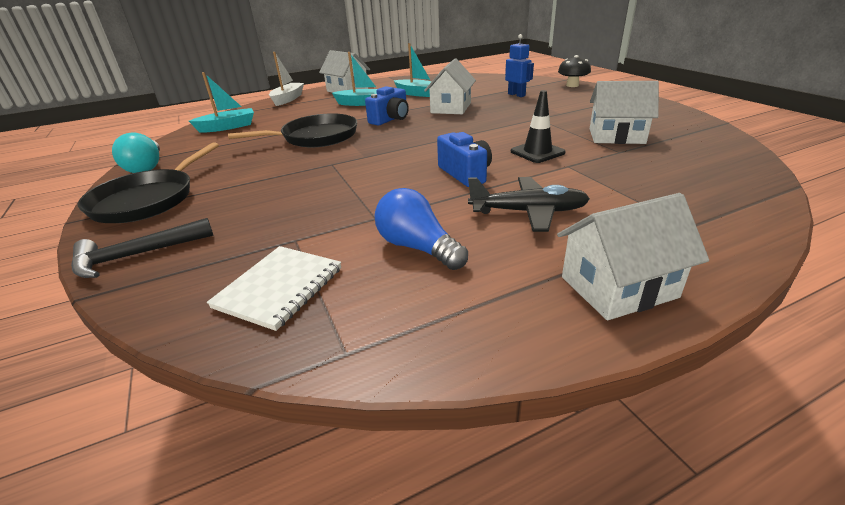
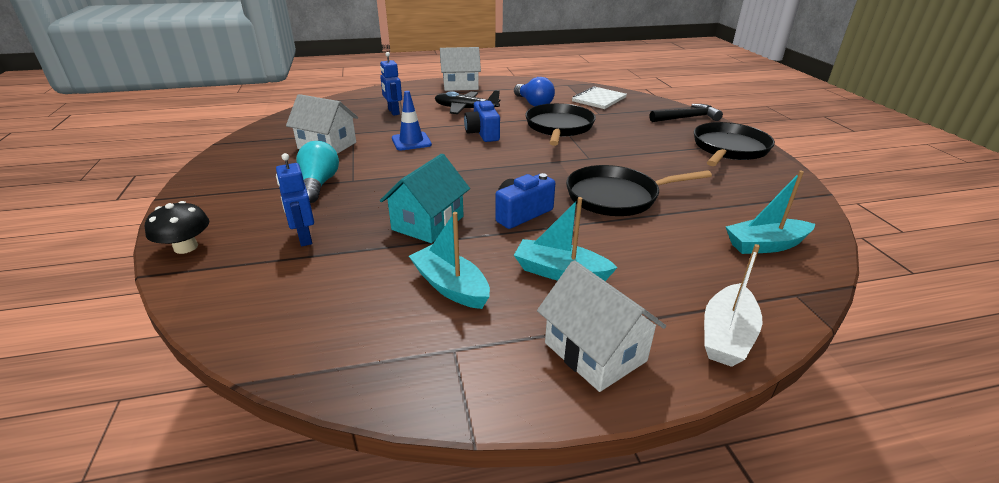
camera: 170 degrees left, 0 degrees up
(146, 167) = (784, 184): turquoise light bulb -> turquoise light bulb (318, 184)
(366, 199) = (559, 127): none -> black pan
(451, 108) = (428, 223): white house -> turquoise house
(537, 152) = (411, 141): black traffic cone -> blue traffic cone
(629, 188) = (393, 112): none -> blue robot

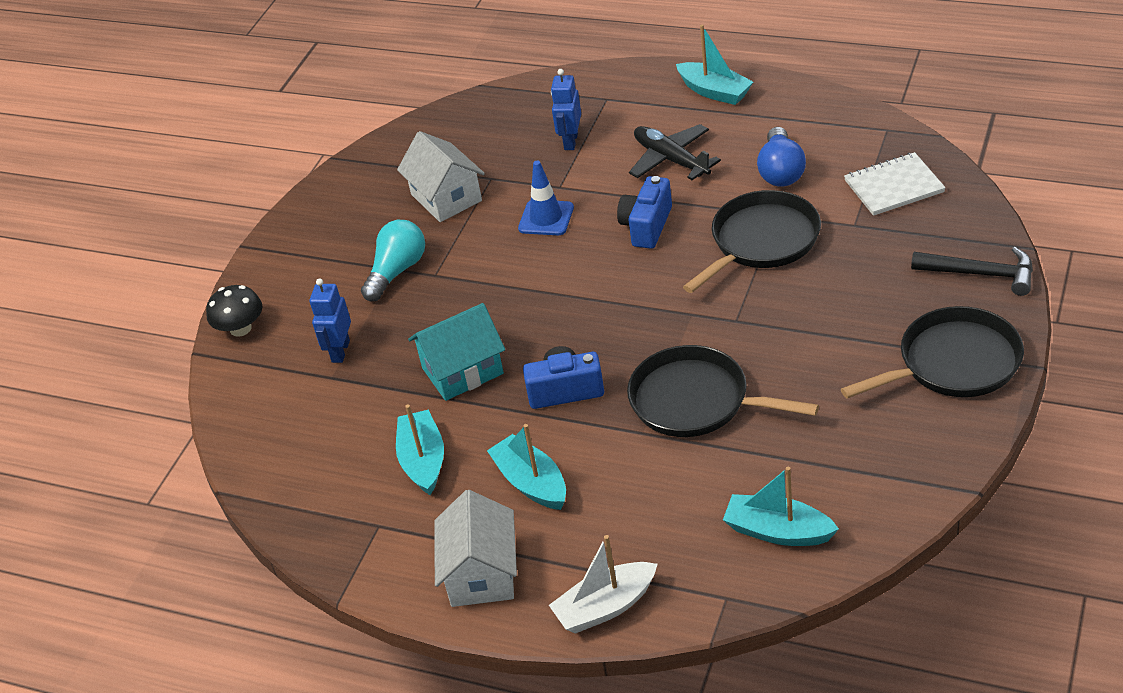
camera: 40 degrees right, 10 degrees up
(460, 86) = (714, 92): white house -> turquoise boat

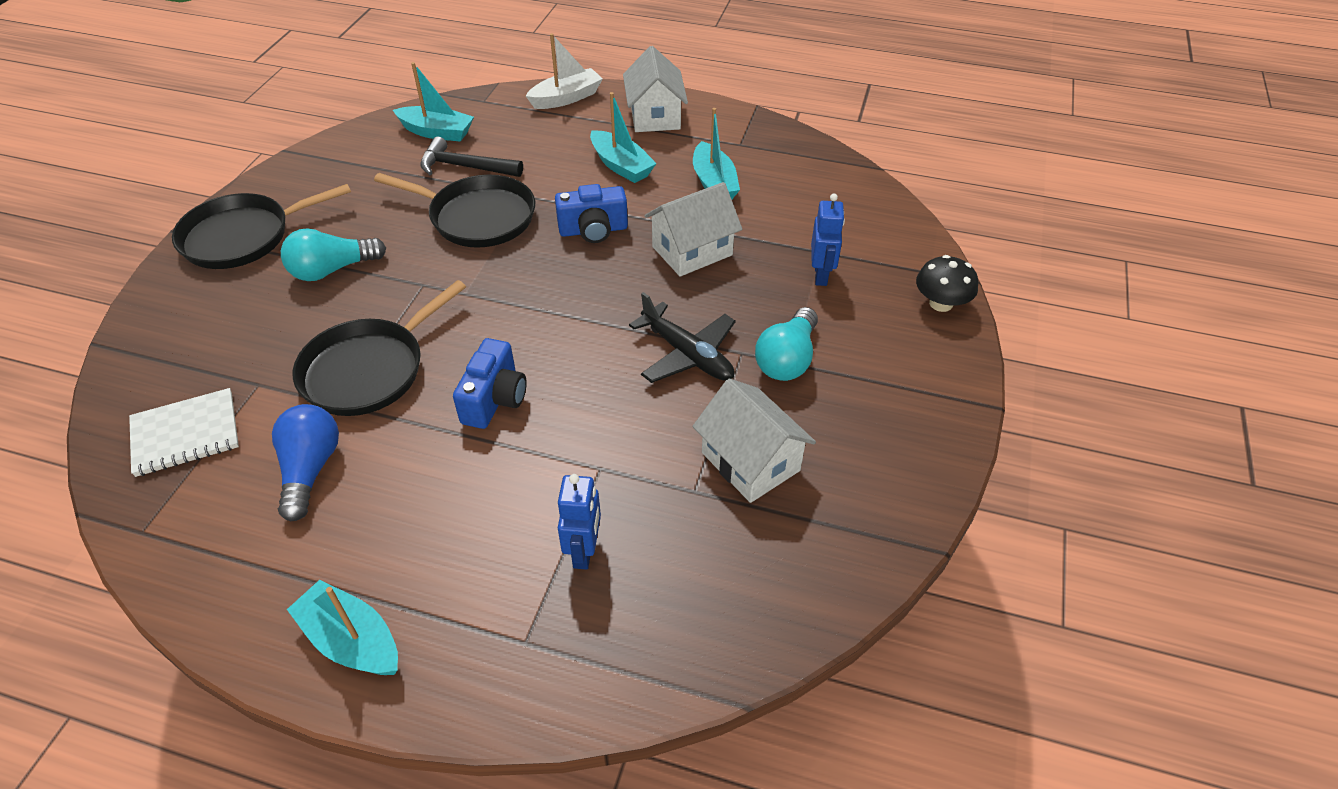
camera: 170 degrees right, 5 degrees up
(462, 371) = (692, 251): turquoise house -> white house
(546, 218) = (616, 419): blue traffic cone -> none
(671, 160) = (447, 502): black plane -> black plane (688, 354)
(835, 330) = (332, 270): none -> turquoise light bulb
(981, 274) = (162, 317): black hammer -> black hammer (465, 167)

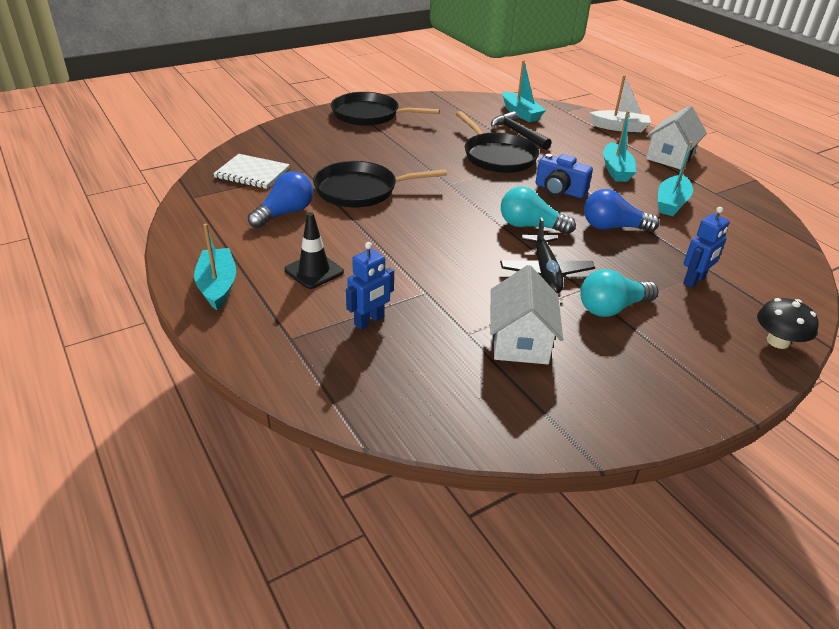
camera: 40 degrees right, 10 degrees down
(332, 270) = (394, 145): turquoise light bulb -> turquoise light bulb (530, 226)
(446, 529) = (314, 271): none -> black traffic cone
(495, 399) = (407, 233): blue camera -> none
(692, 251) = (612, 227): white house -> blue light bulb

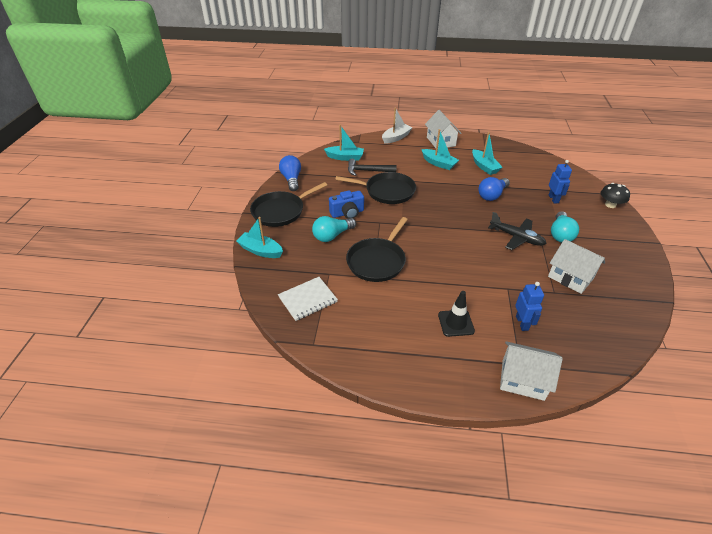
camera: 50 degrees left, 5 degrees up
(218, 286) = (442, 375): turquoise boat -> turquoise boat (260, 250)
(264, 348) = (522, 380): none -> white house
(285, 213) = (377, 306): blue light bulb -> blue light bulb (291, 179)
(530, 226) = (470, 219): turquoise light bulb -> turquoise light bulb (332, 236)
(559, 190) = (443, 191): blue camera -> blue camera (347, 213)

